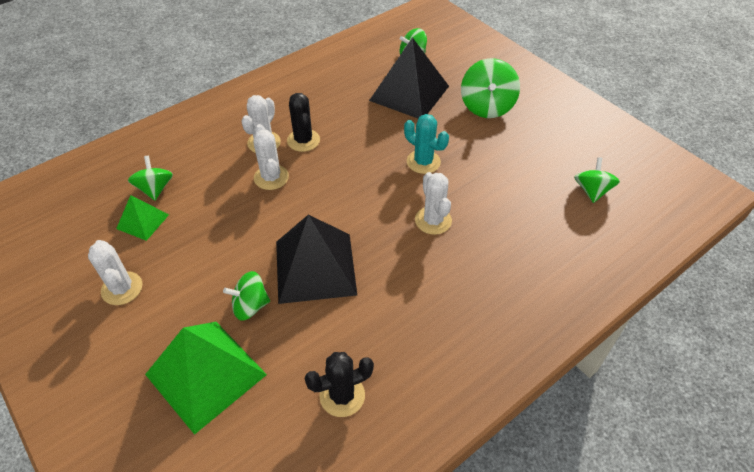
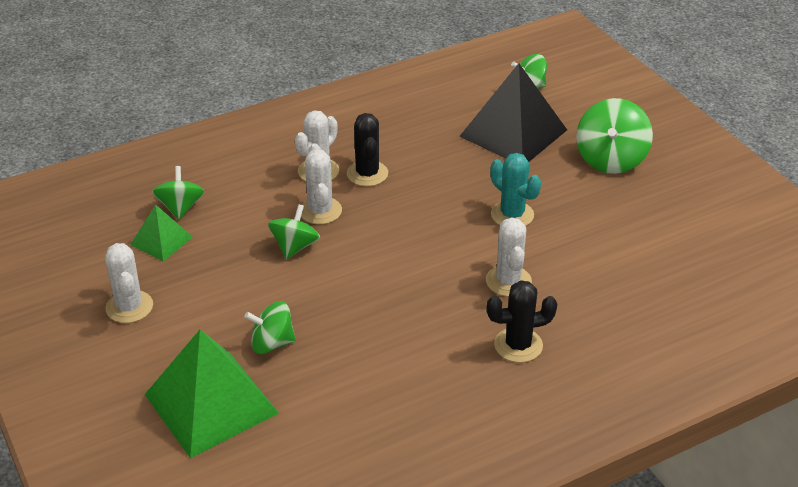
camera: 10 degrees right, 10 degrees down
(315, 267) = (354, 313): black pyramid -> none
(342, 395) = (360, 445): black cactus -> black cactus (518, 345)
(592, 191) = (720, 272): green spinning top -> green spinning top (295, 247)

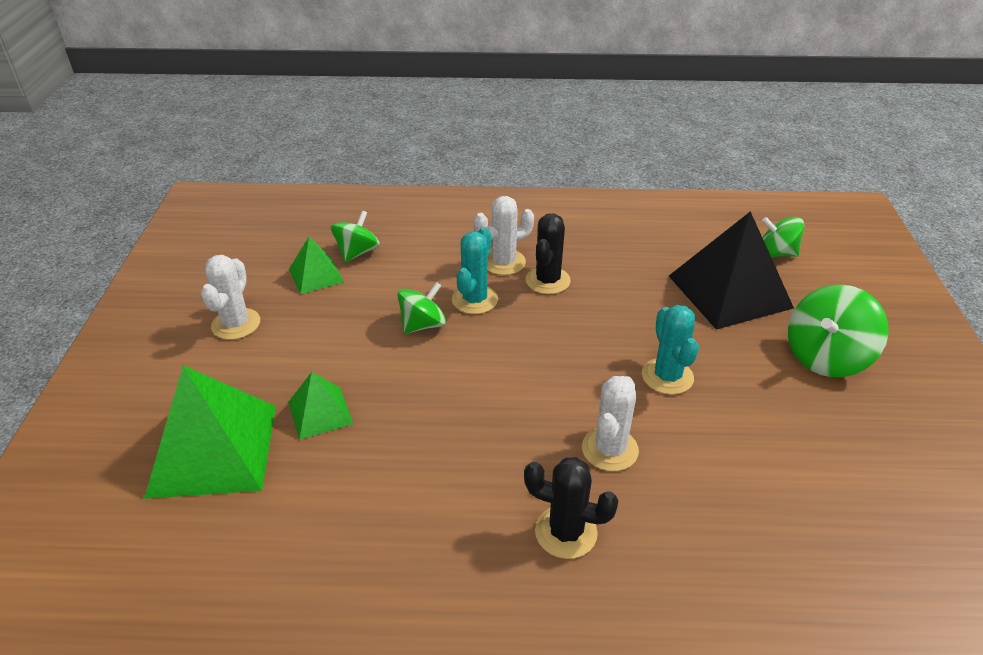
camera: 30 degrees right, 0 degrees up
(272, 343) = (320, 412): green spinning top -> green pyramid
(320, 211) = (474, 300): white cactus -> turquoise cactus

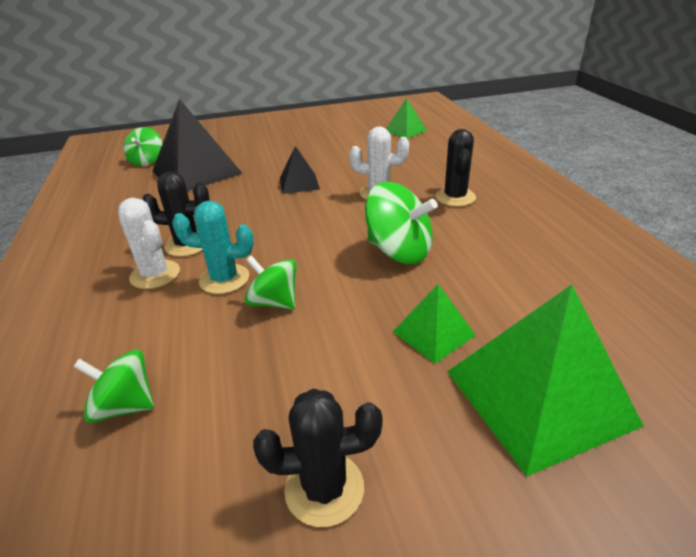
camera: 105 degrees left, 5 degrees down
(236, 324) = (324, 488): white cactus -> black cactus
(316, 275) = (185, 434): green pyramid -> green pyramid (405, 130)
(667, 376) = (299, 183): turquoise cactus -> black pyramid
(826, 357) = (261, 144): green spinning top -> green spinning top (399, 251)

